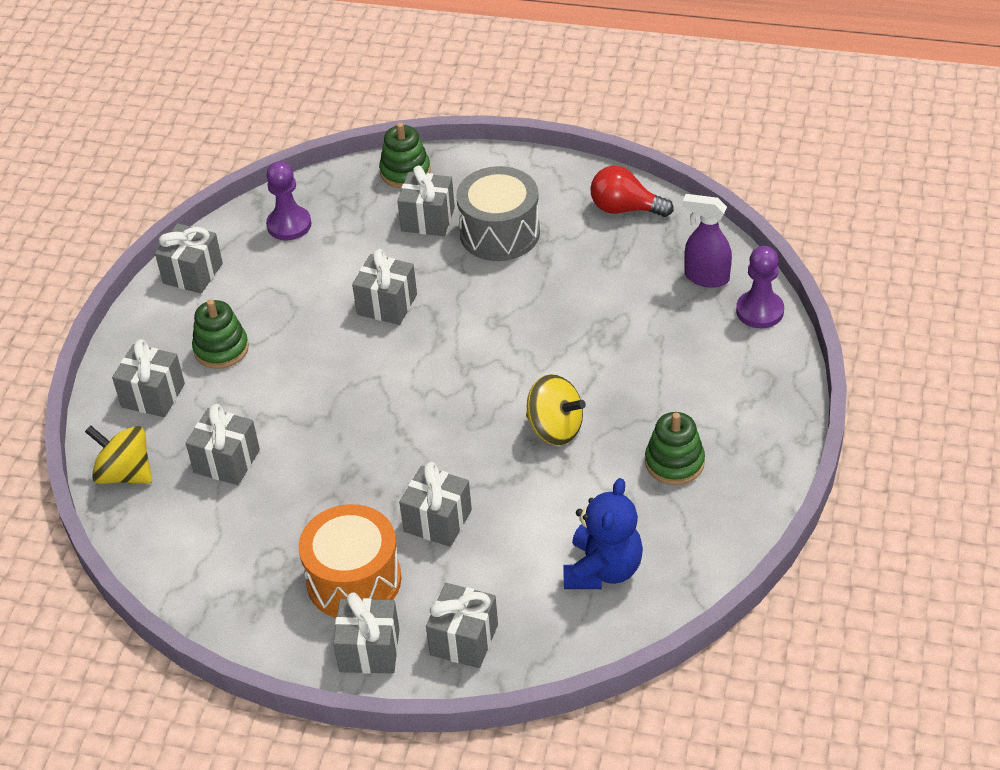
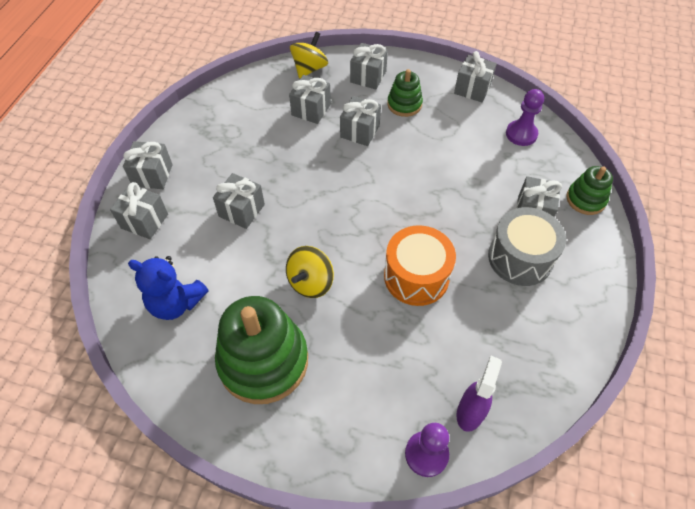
camera: 90 degrees right, 10 degrees up
(354, 580) = (206, 168): orange drum -> orange drum (416, 276)
(387, 304) = (441, 187): grey gift -> grey gift (360, 131)
(625, 209) = (556, 353): red light bulb -> none
(674, 462) = (263, 361): green stacking toy -> green stacking toy, size x1.94

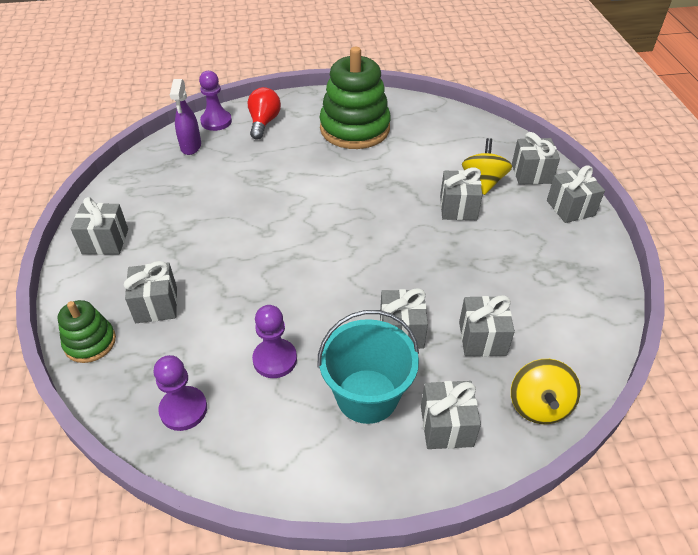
camera: 155 degrees right, 10 degrees down
(176, 303) = (446, 137): blue teddy bear -> none
(310, 282) = (353, 178): yellow spinning top -> yellow spinning top (483, 182)
(365, 423) = (264, 122): none -> red light bulb
(404, 104) = (367, 396): green stacking toy -> turquoise bucket
(416, 276) = (263, 210): orange drum -> none
(453, 143) = (275, 359): none -> purple pawn
(472, 89) = (277, 468): grey gift -> grey gift (105, 241)
(520, 258) = (165, 255): grey drum -> none

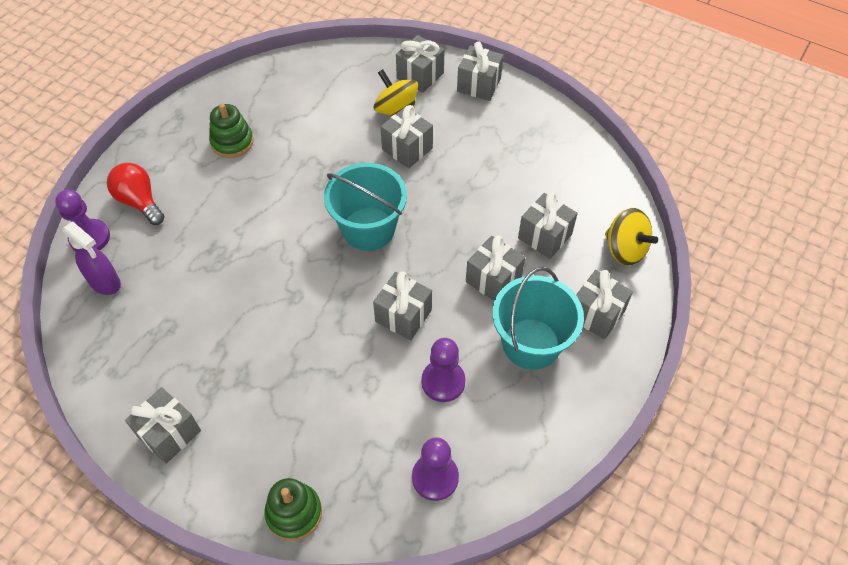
camera: 50 degrees left, 10 degrees up
(156, 305) = (299, 435): grey gift -> grey gift (403, 316)
(355, 128) = (232, 142): green stacking toy -> green stacking toy, size x0.52
(364, 232) = (368, 229): none -> turquoise bucket

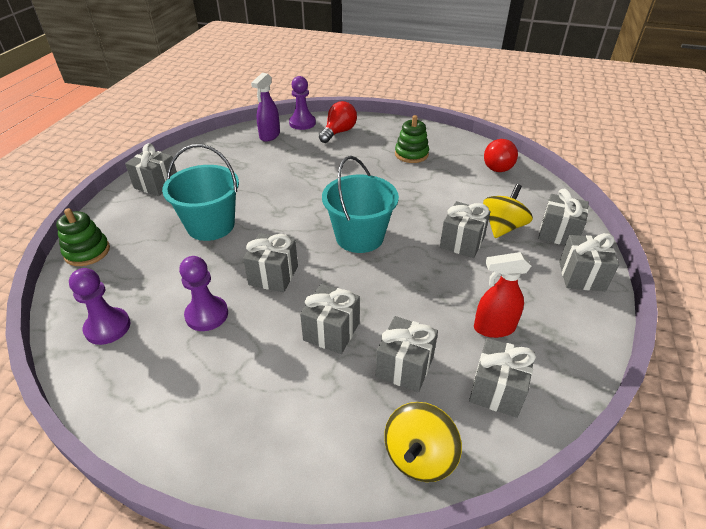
camera: 75 degrees right, 15 degrees down
(292, 75) = (498, 165): none -> red light bulb
(519, 165) = (493, 328): none -> red spray bottle
(531, 344) = (259, 376): turquoise bucket -> turquoise bucket (211, 225)
(596, 314) = (311, 436): grey gift -> grey gift (497, 390)

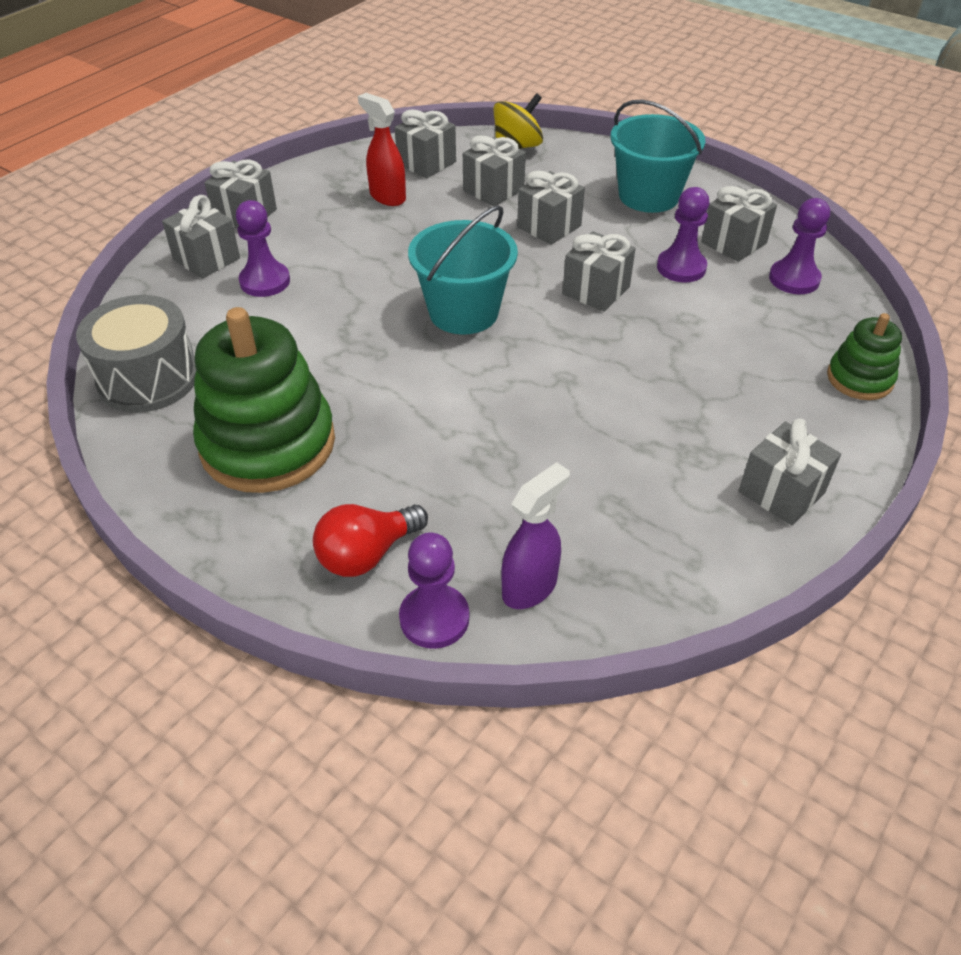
camera: 160 degrees left, 5 degrees up
(211, 225) = (676, 379): turquoise bucket -> turquoise bucket (648, 196)
(411, 154) = (268, 444): green stacking toy -> green stacking toy, size x1.94
(462, 242) = (336, 276): grey gift -> grey gift (733, 243)
(493, 328) = (387, 197): red spray bottle -> red spray bottle turned 150 degrees counterclockwise
(498, 165) = (148, 378): red light bulb -> grey drum
(502, 227) = (265, 281): yellow spinning top -> purple pawn

